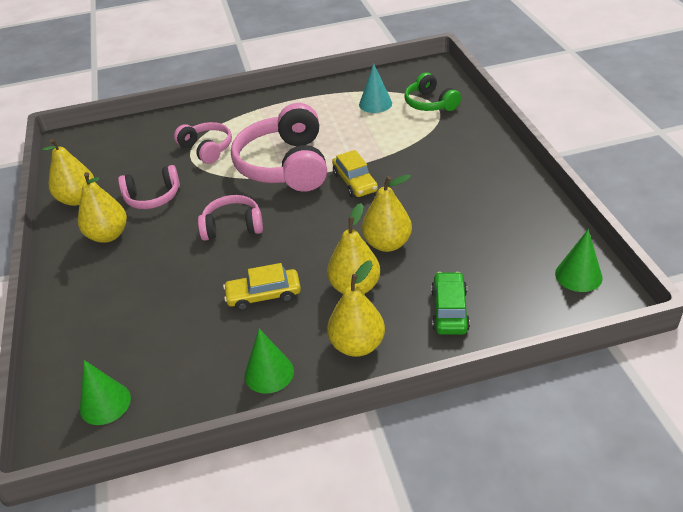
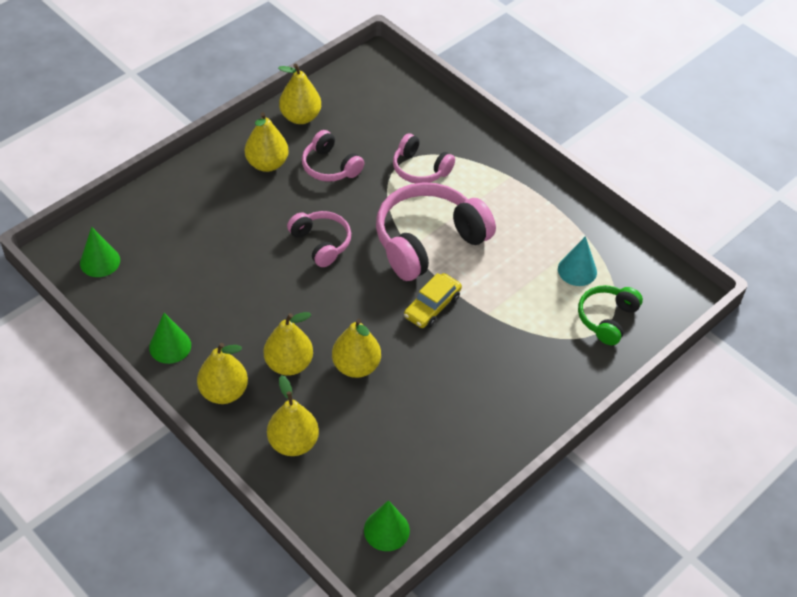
camera: 55 degrees right, 10 degrees up
(207, 149) = (420, 169): pink headphones -> pink headphones turned 105 degrees clockwise
(264, 295) = (249, 305): yellow car -> none
(449, 310) = (293, 443): green car -> yellow pear

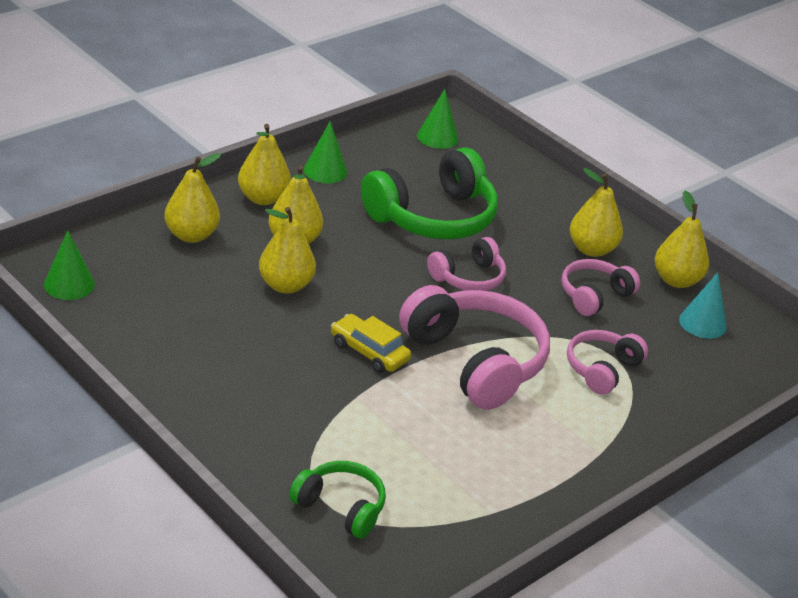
camera: 90 degrees right, 15 degrees down
(236, 265) = (433, 217): none -> green headphones
(577, 270) = (428, 492): turquoise cone -> turquoise cone (702, 323)

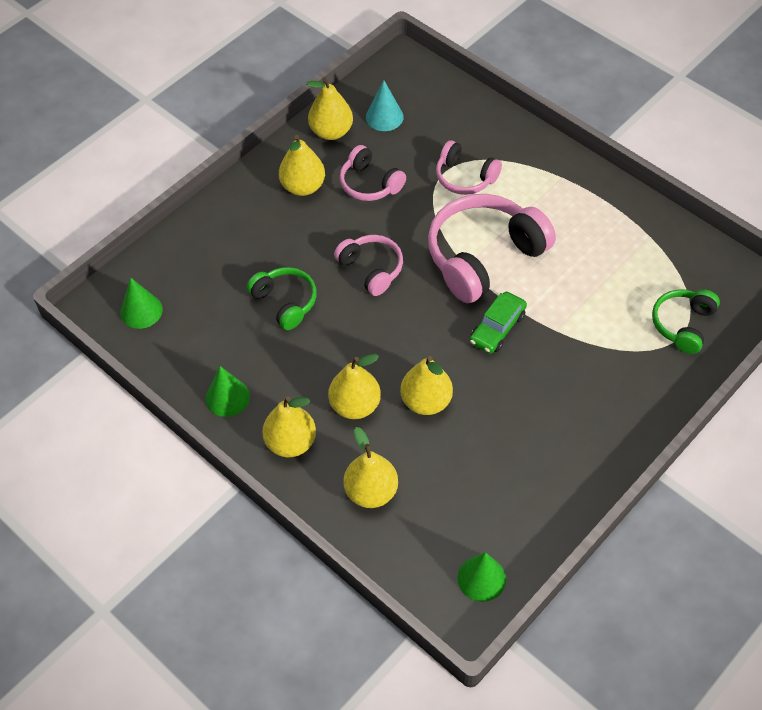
camera: 90 degrees left, 20 degrees up
(369, 352) = (497, 328): yellow car -> green car
(433, 217) = (285, 302): green headphones -> green headphones, size x0.55

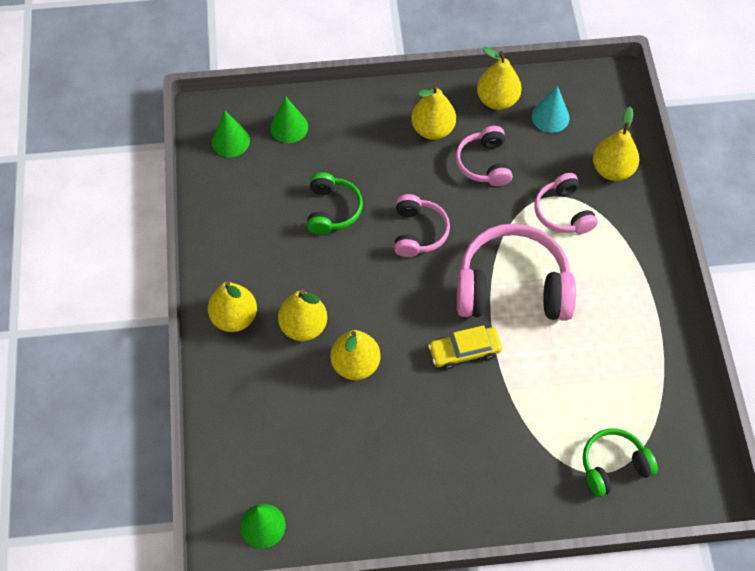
camera: 40 degrees right, 5 degrees up
(227, 397) = (225, 250): green cone -> green cone (289, 127)
(371, 492) = (252, 398): yellow pear -> yellow pear (612, 170)
(497, 328) = (464, 351): green car -> yellow car

